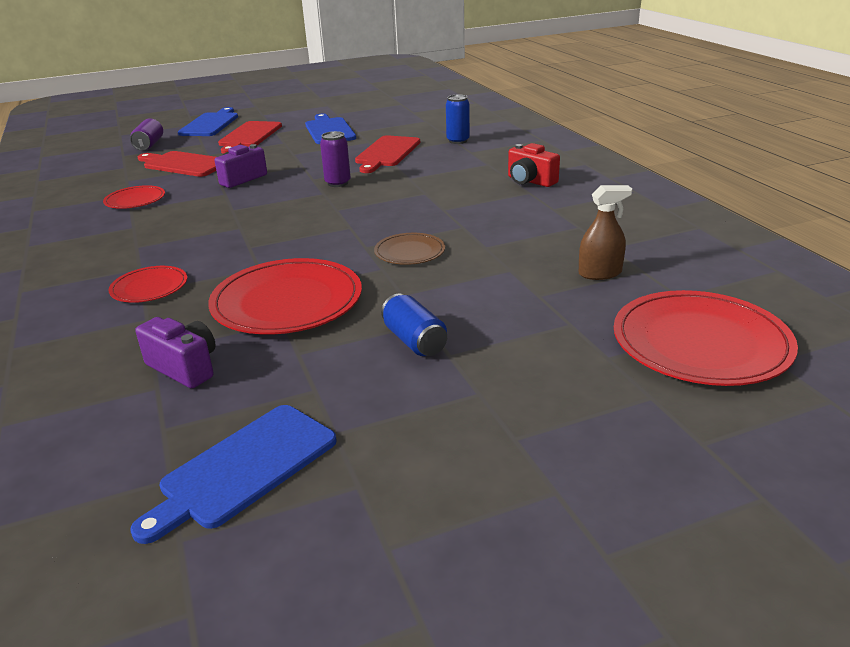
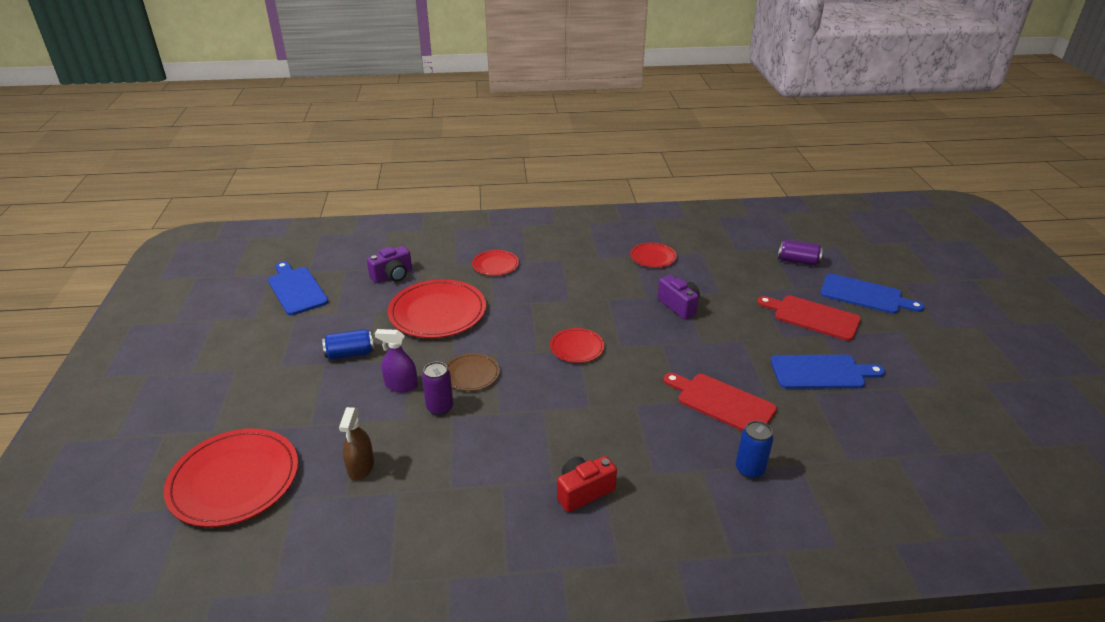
camera: 105 degrees right, 5 degrees up
(184, 164) = (732, 278): red cutting board -> none
(333, 210) = (577, 347): none -> red plate
(338, 183) = (643, 357): purple can -> purple can (440, 408)
(456, 286) = (401, 385): none -> purple spray bottle

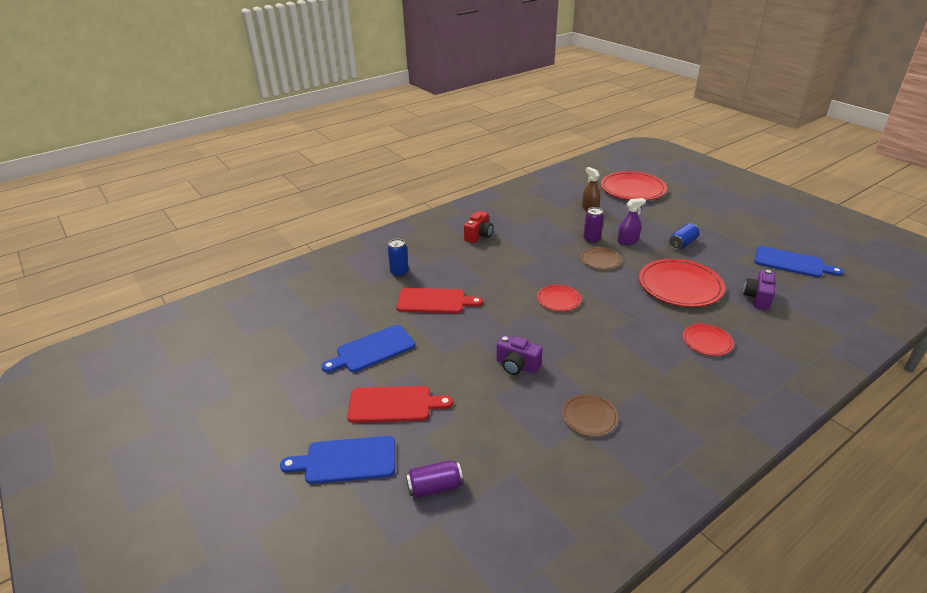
camera: 150 degrees right, 0 degrees up
(653, 257) = (589, 417): red plate -> brown plate

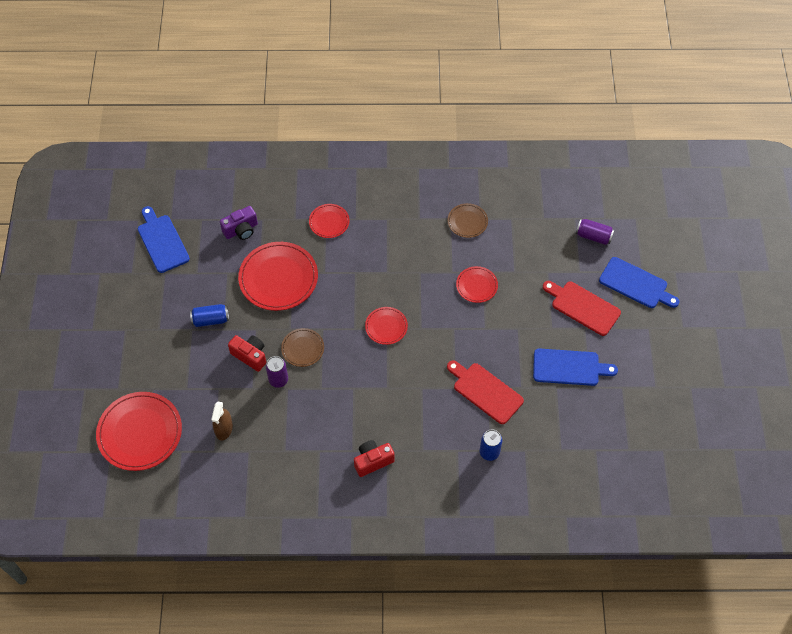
camera: 145 degrees left, 25 degrees up
(517, 366) = (476, 285): purple camera -> red plate
(628, 241) = (250, 356): purple spray bottle -> red camera

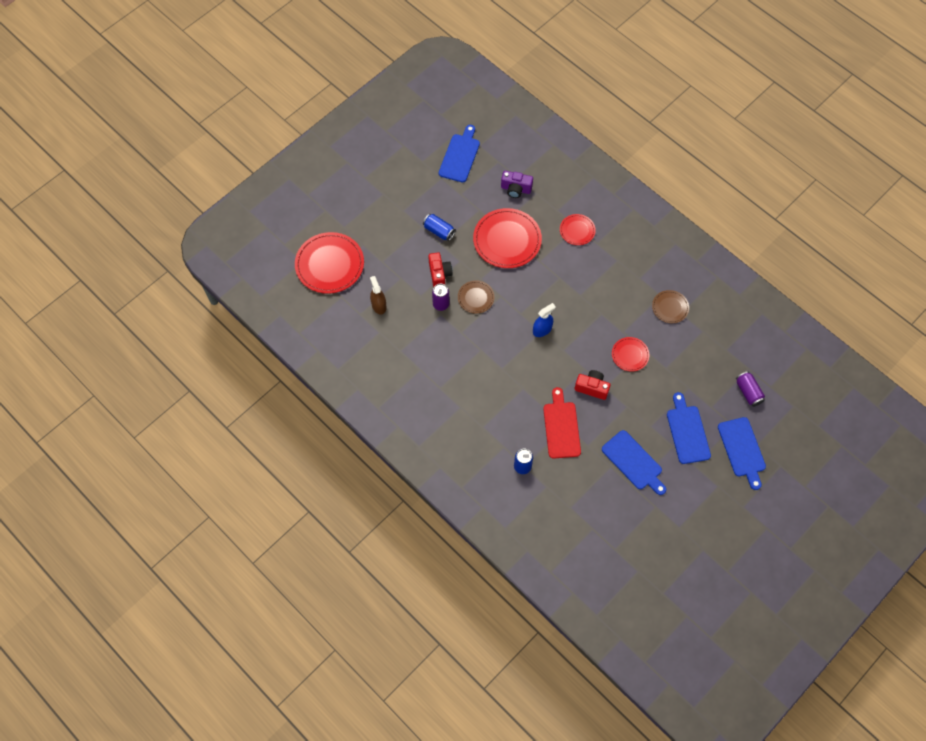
camera: 45 degrees right, 5 degrees up
(224, 429) = (379, 305): brown spray bottle -> brown spray bottle turned 105 degrees clockwise
(373, 461) = (445, 405): red camera -> red camera (592, 388)
(386, 326) = (542, 330): red plate -> blue spray bottle
(583, 307) = (687, 432): red cutting board -> blue cutting board

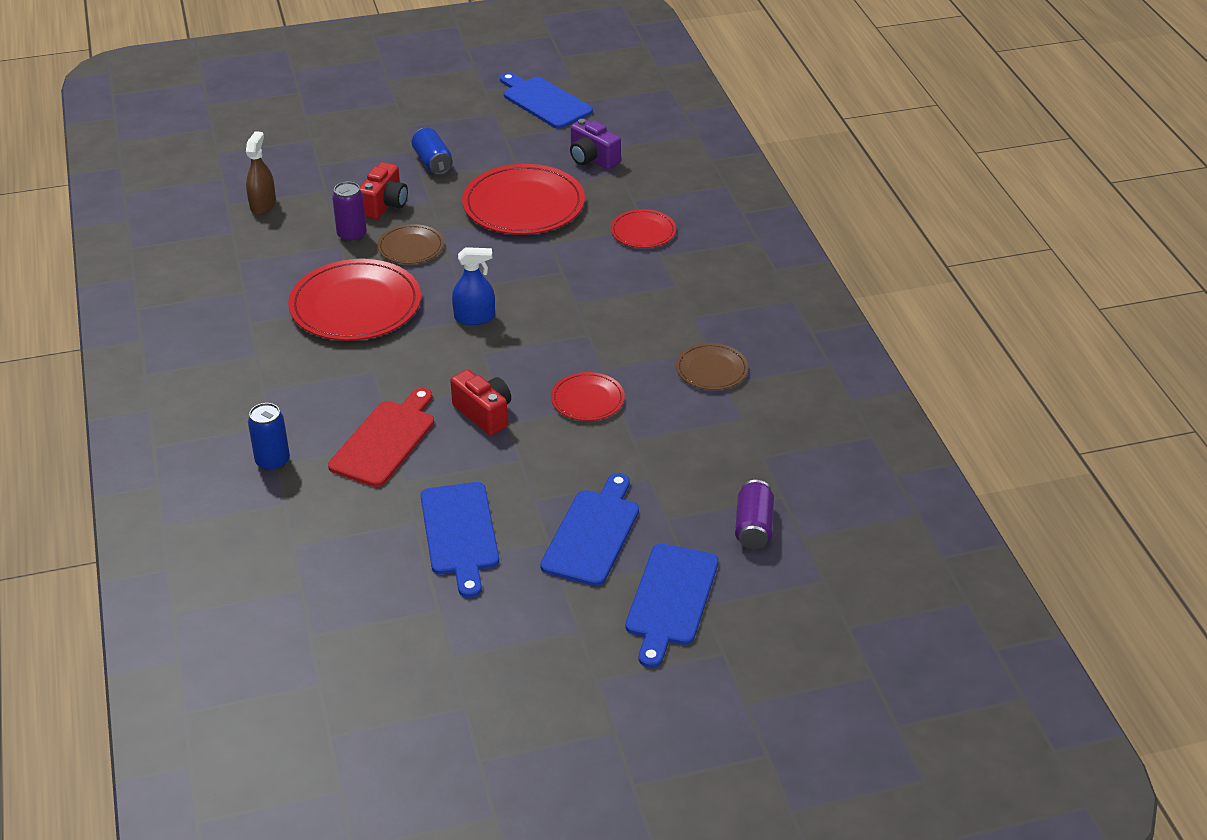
camera: 30 degrees right, 25 degrees down
(329, 264) = (244, 143): red plate -> red plate (355, 305)
(460, 156) = (544, 102): blue cutting board -> blue cutting board turned 90 degrees counterclockwise

